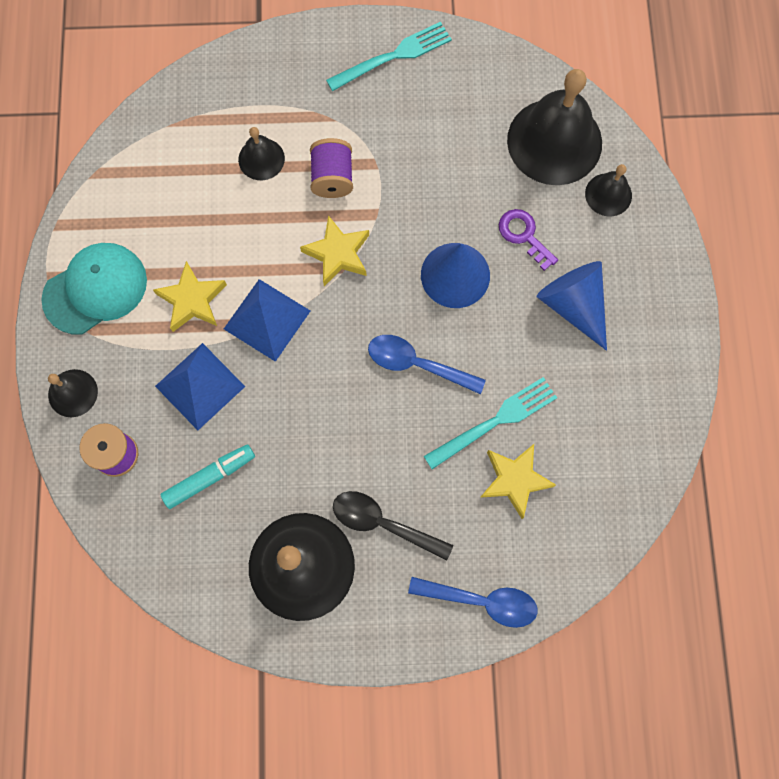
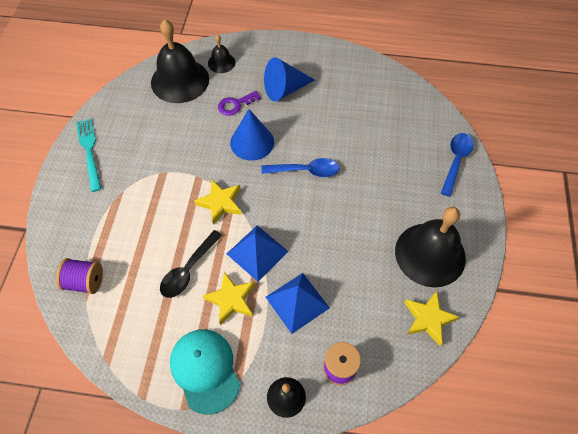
camera: 80 degrees left, 15 degrees down
(209, 477) = (364, 304): turquoise marker -> none
(261, 159) = (136, 240): black bell -> none
(332, 178) = (165, 198): purple spool -> purple spool (85, 282)
(383, 523) = (405, 204): black spoon -> black spoon (188, 270)
(417, 364) = (306, 171): blue spoon -> blue spoon turned 120 degrees counterclockwise
(495, 421) = (348, 137): turquoise fork -> none
(514, 480) = (385, 134): yellow star -> yellow star (428, 319)

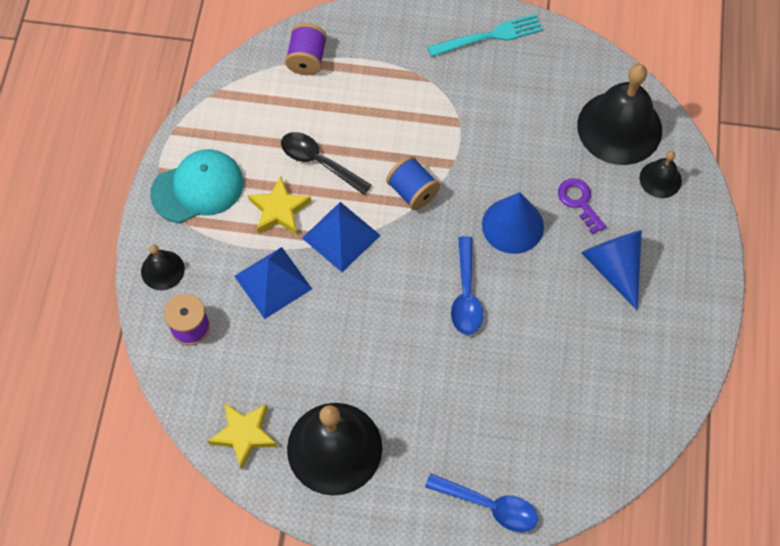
camera: 90 degrees right, 5 degrees up
(220, 203) = (412, 191): yellow star -> blue spool

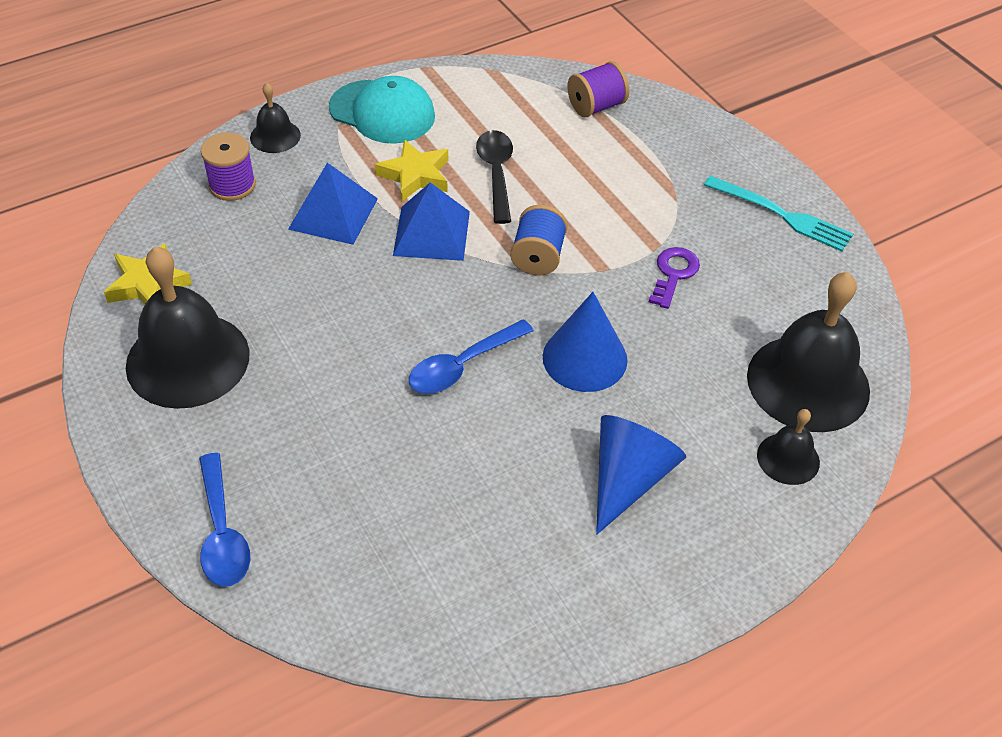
camera: 50 degrees right, 15 degrees down
(579, 202) = (675, 399): purple key -> purple key (673, 274)

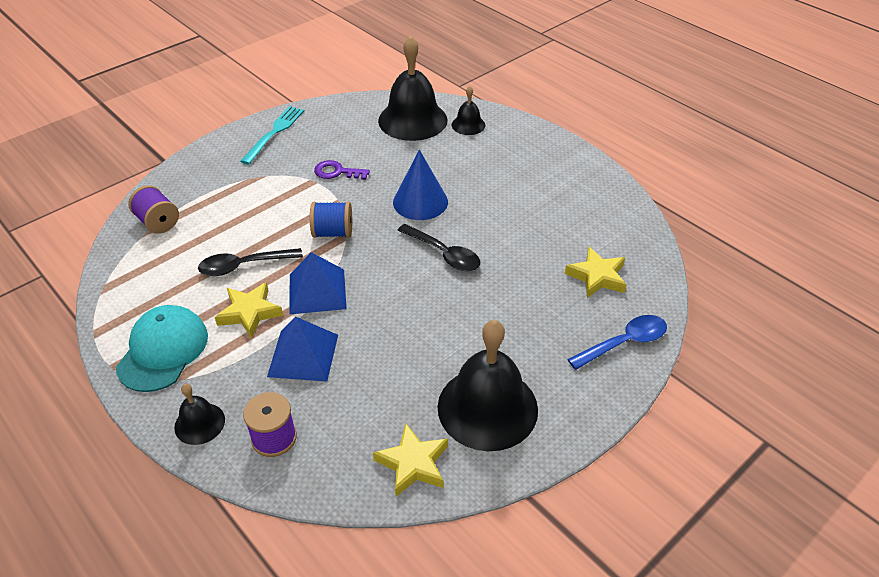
camera: 100 degrees left, 5 degrees down
(359, 540) = (597, 276): none -> yellow star
(462, 366) = (444, 254): blue spoon -> black spoon
(628, 478) = (505, 177): blue cone -> none

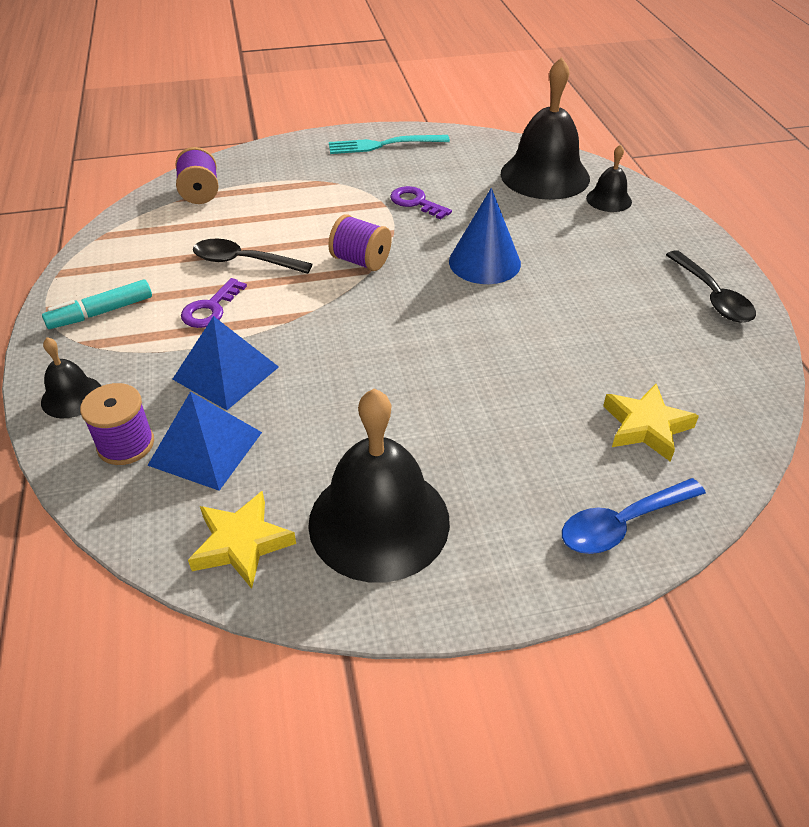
camera: 30 degrees right, 0 degrees up
(163, 350) = (101, 312): turquoise cap -> turquoise marker
(250, 312) = (210, 309): yellow star -> purple key
(274, 132) = (383, 145): turquoise fork -> turquoise fork turned 150 degrees counterclockwise
(317, 291) = (295, 313): blue pyramid -> blue pyramid (205, 448)
(333, 233) = (361, 261): blue spool -> purple spool
(444, 254) = (467, 327): black spoon -> black spoon (712, 296)
(624, 343) = (622, 524): blue spoon -> blue spoon turned 150 degrees clockwise

